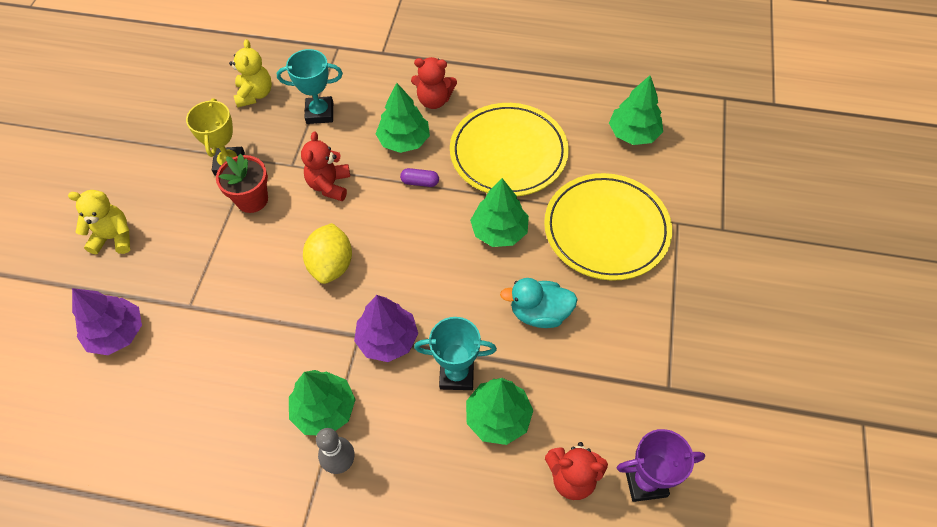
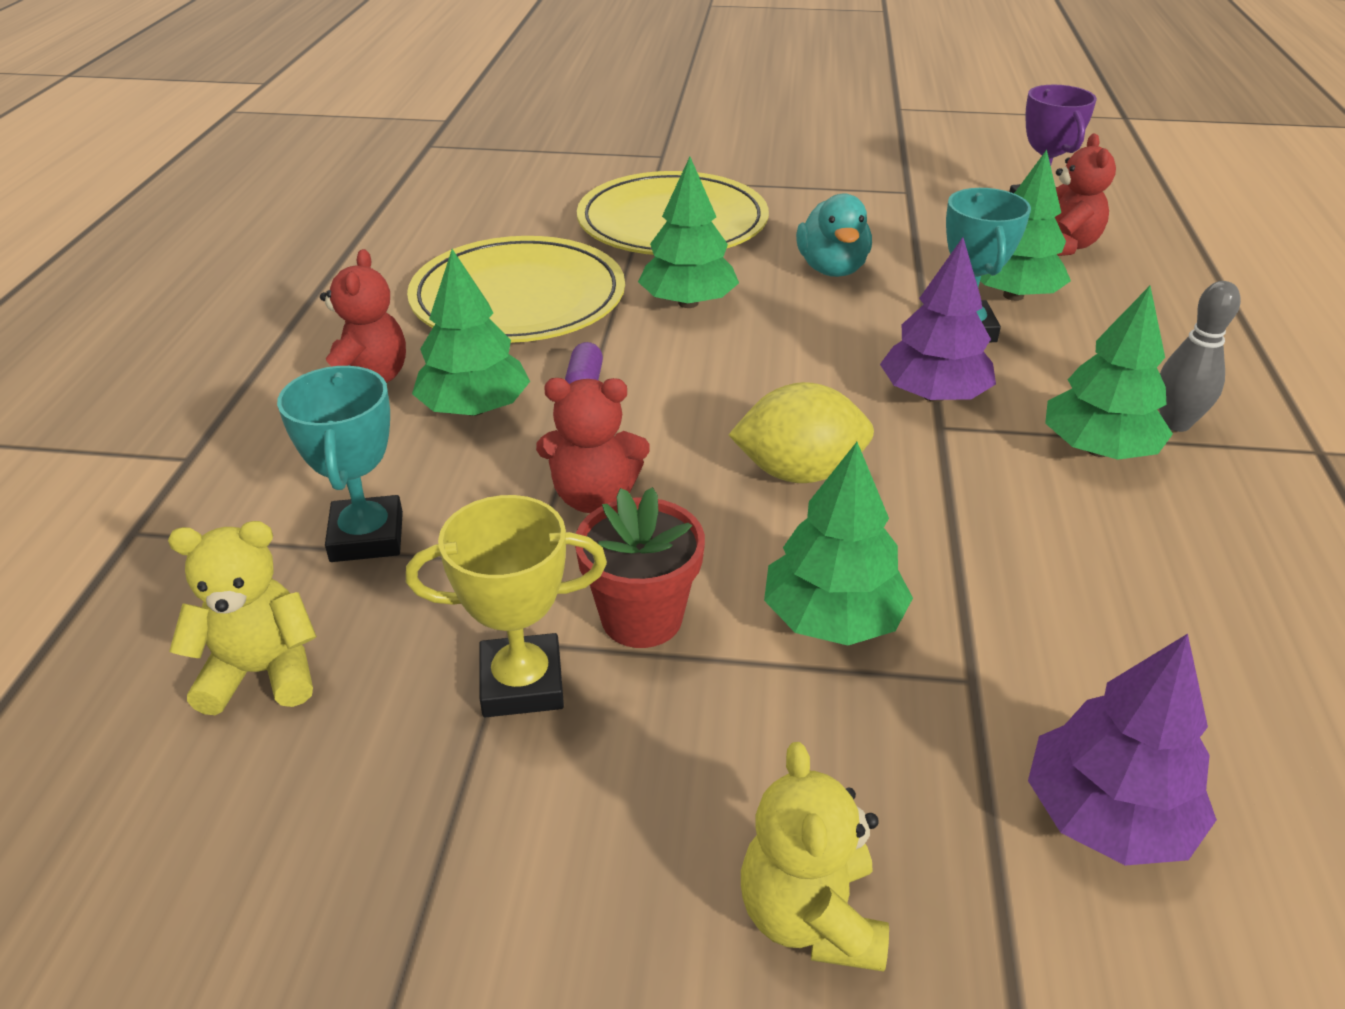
camera: 95 degrees left, 20 degrees down
(633, 133) = (488, 203): green tree -> green tree (832, 619)

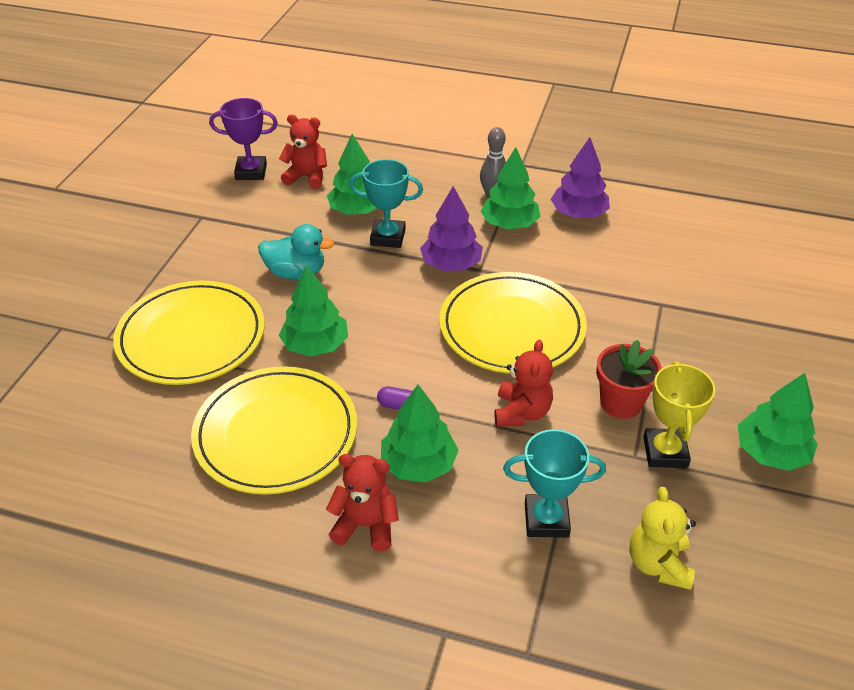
camera: 80 degrees left, 5 degrees up
(799, 472) = (512, 327): yellow lemon -> yellow plate
(810, 916) = (780, 374): yellow teddy bear -> none
(832, 619) = (623, 337): green tree -> green tree (771, 453)
(1106, 815) = (728, 288): purple tree -> purple tree (578, 214)

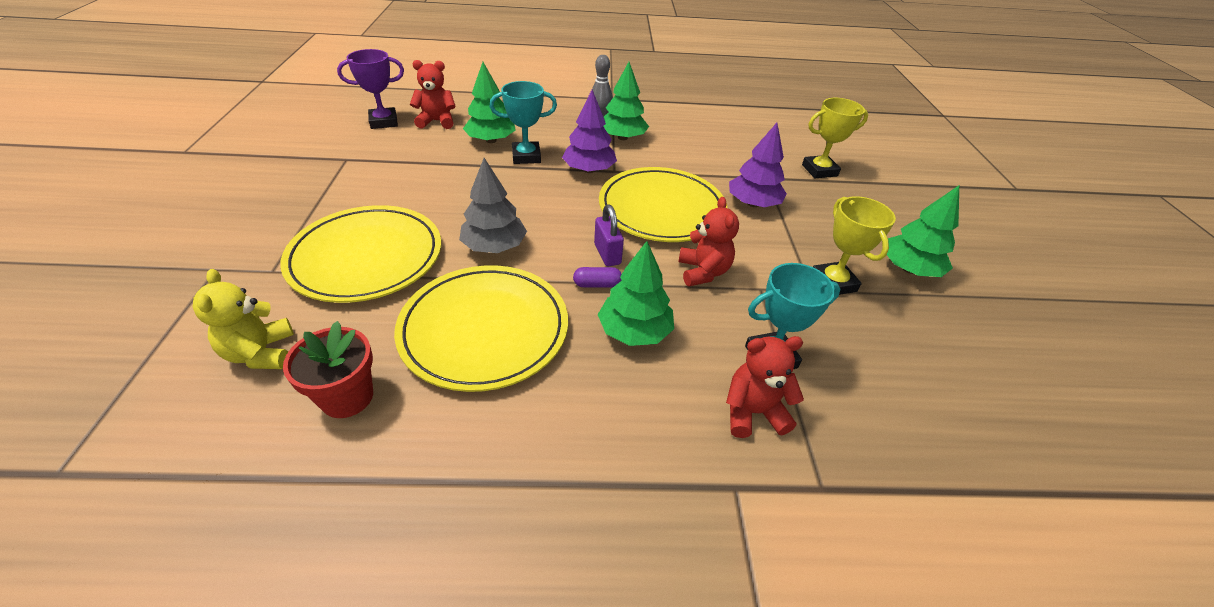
camera: 20 degrees left, 0 degrees up
(296, 272) = (453, 191): turquoise duck -> none
(315, 345) = (494, 246): green tree -> grey tree
(366, 525) = (609, 398): red teddy bear -> red teddy bear (753, 412)
(427, 373) = (607, 254): none -> purple padlock
(578, 214) = (672, 126): purple tree -> purple tree (753, 203)
(621, 403) = (777, 252): red flower pot -> red flower pot (347, 397)
(658, 564) = (882, 374): yellow teddy bear -> yellow teddy bear (261, 353)
(737, 303) = (819, 170): none -> yellow trophy

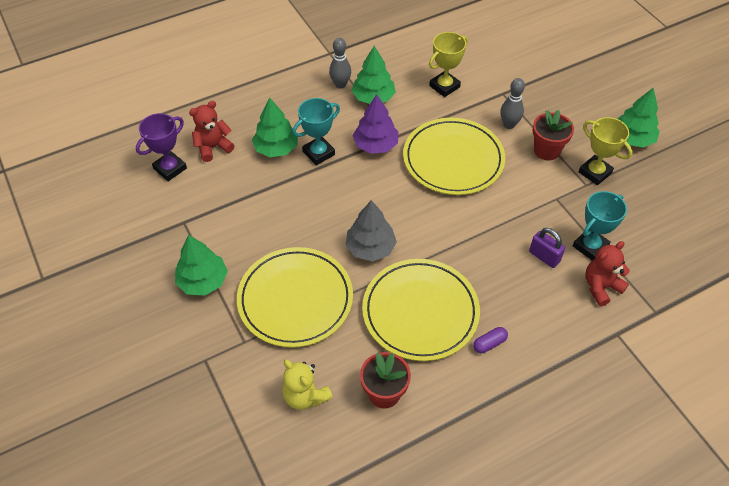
camera: 25 degrees left, 10 degrees up
(597, 284) = (459, 245): purple capsule -> purple capsule (489, 343)
(607, 254) = (447, 217): purple padlock -> purple padlock (544, 257)
(634, 331) = (506, 268): green tree -> green tree (203, 281)
(703, 272) = (515, 202): red teddy bear -> none
(753, 203) = (509, 125): purple tree -> grey bowling pin
(782, 240) = (546, 150): none -> red flower pot
(819, 170) = (533, 68): yellow trophy -> yellow trophy (444, 86)

